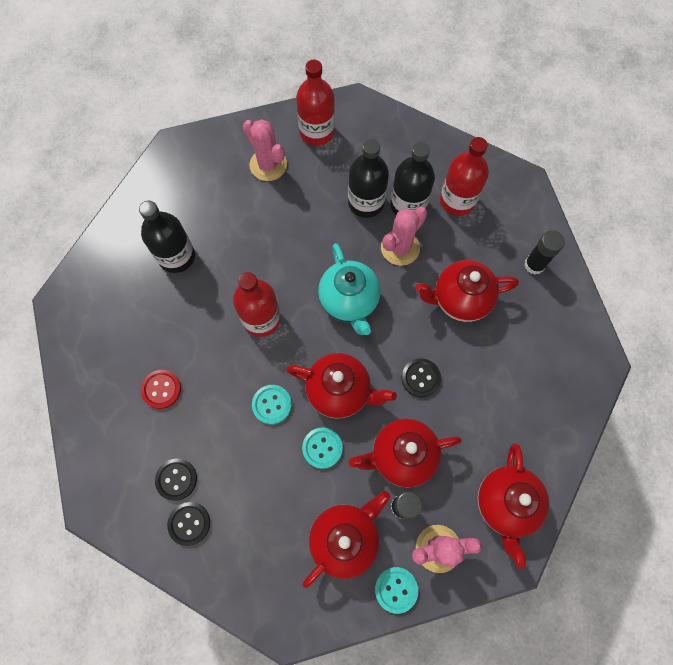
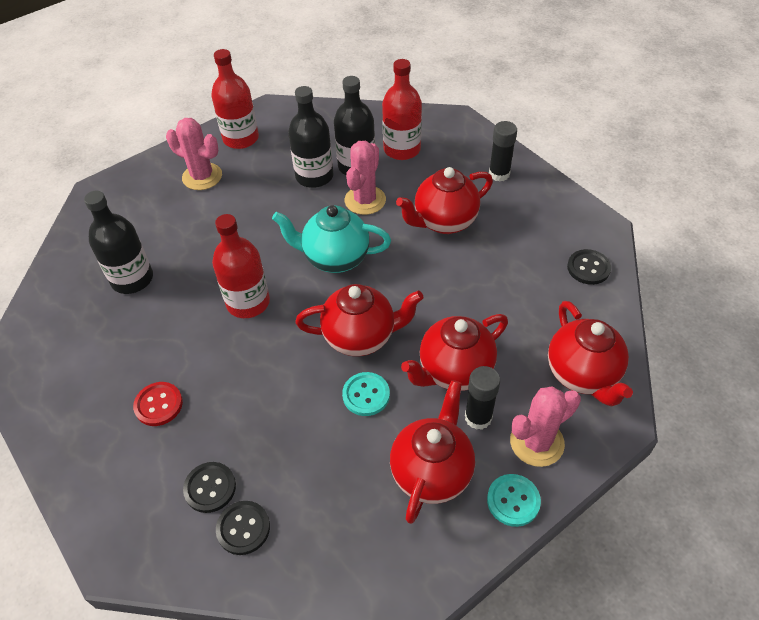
camera: 20 degrees left, 20 degrees down
(272, 404) = (292, 375): turquoise button -> none
(349, 302) = (335, 258): turquoise teapot -> turquoise teapot turned 135 degrees clockwise
(420, 378) = (439, 297): black button -> black button (588, 268)

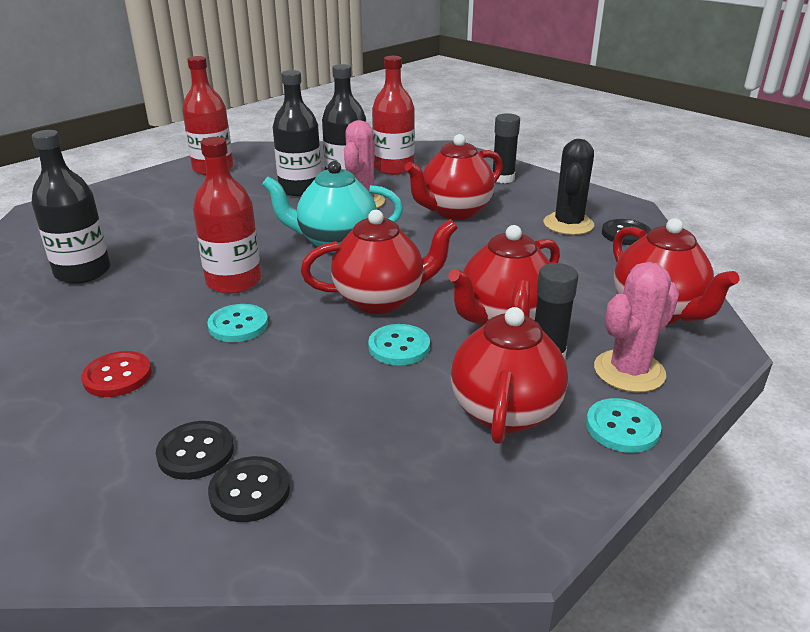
camera: 10 degrees left, 20 degrees down
(202, 176) = (170, 195): pink cactus -> none
(248, 356) = (238, 325): none -> turquoise button
(541, 249) = (568, 224): none -> black cactus

